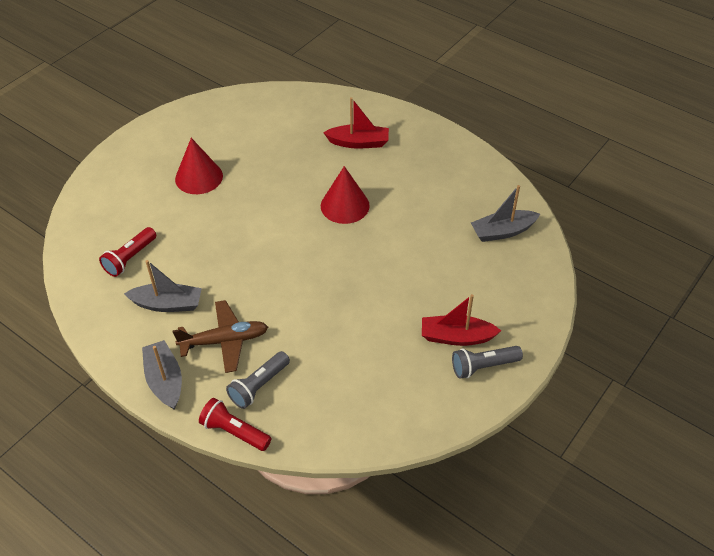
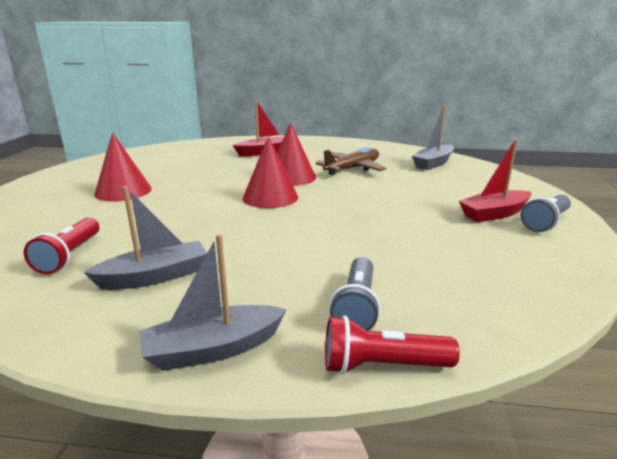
camera: 30 degrees left, 25 degrees down
(165, 380) = (213, 349): grey boat -> grey boat turned 60 degrees counterclockwise
(225, 341) = (266, 283): brown plane -> brown plane (353, 169)
(302, 234) = (270, 197): none -> red cone

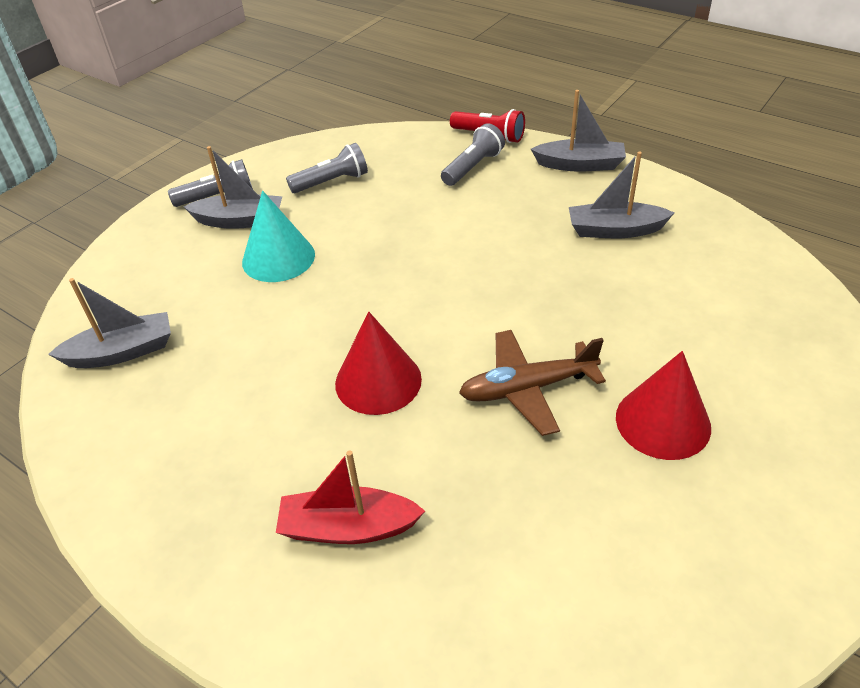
camera: 150 degrees left, 20 degrees up
(69, 256) = (702, 279): red flashlight -> none
(270, 197) = (447, 329): red cone -> none
(353, 169) = (260, 377): brown plane -> brown plane (527, 388)
(425, 203) = (278, 258): none -> turquoise cone
(480, 254) = (332, 182): none -> grey flashlight
(494, 214) = (240, 221): red boat -> grey boat

